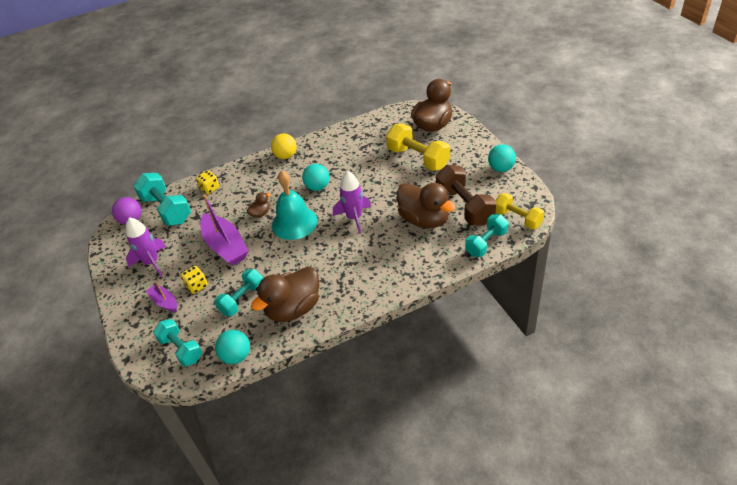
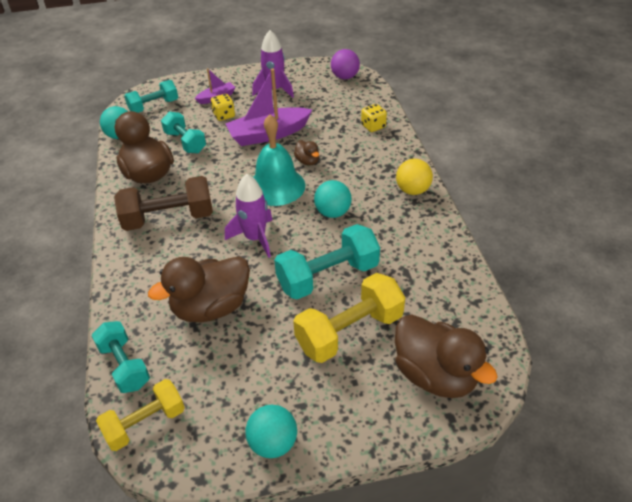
camera: 100 degrees right, 0 degrees up
(166, 210) = (350, 98): turquoise dumbbell -> turquoise dumbbell (328, 276)
(464, 206) = (210, 361): brown dumbbell -> brown dumbbell (169, 218)

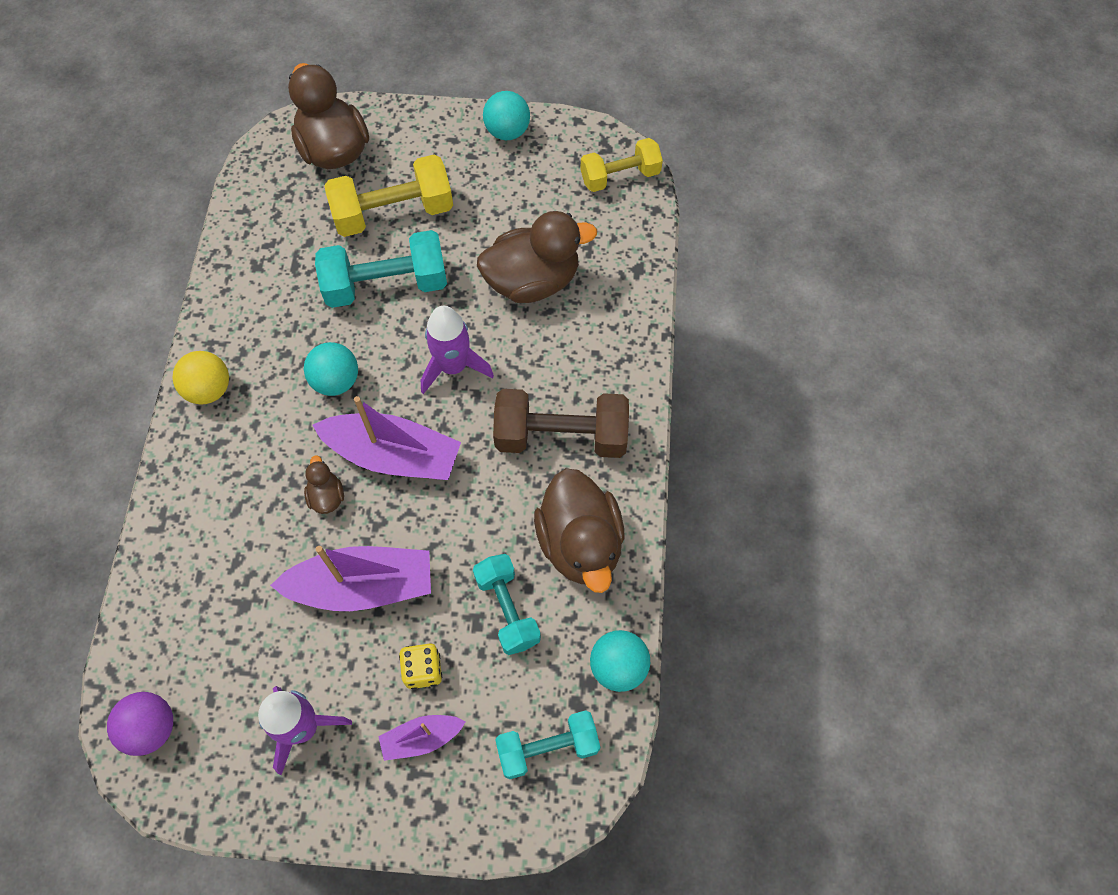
camera: 165 degrees left, 20 degrees up
(124, 365) = (636, 238): turquoise dumbbell -> none
(276, 186) = (393, 455): turquoise bell -> purple boat
(373, 126) = (183, 551): yellow dice -> none

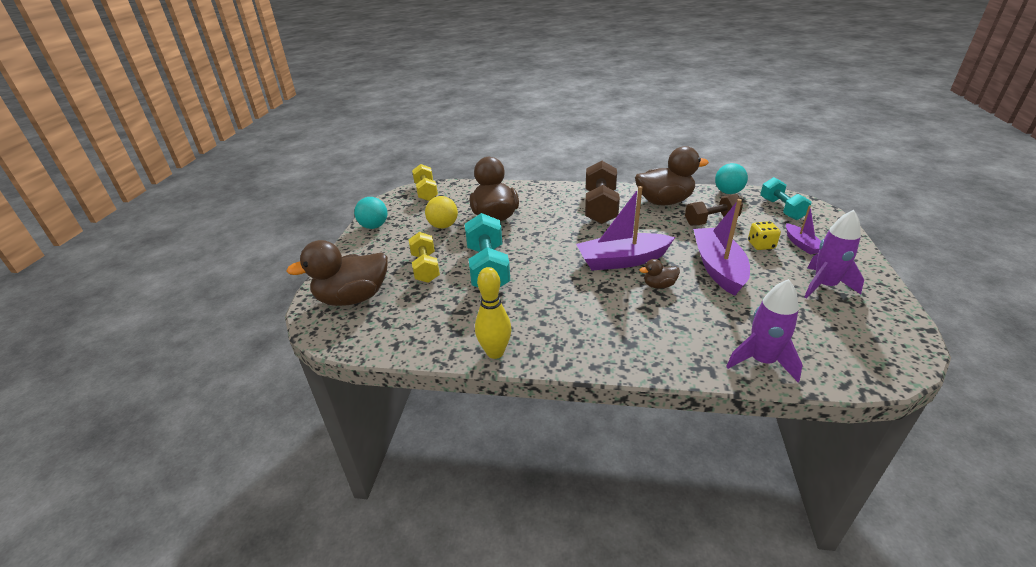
camera: 85 degrees left, 30 degrees down
(151, 728) = (873, 356): purple ball -> none
(209, 389) = (577, 350): yellow ball -> yellow ball (443, 226)
(217, 307) = (495, 352): none -> yellow bowling pin
(336, 381) = (567, 286): turquoise ball -> none
(393, 213) = (425, 268): yellow dumbbell -> yellow dumbbell, size x0.66
(393, 455) = (622, 260): purple boat -> purple boat turned 120 degrees counterclockwise
(453, 366) = (555, 241): purple rocket -> purple rocket (761, 361)
(507, 609) = (711, 221): turquoise dumbbell -> brown dumbbell

